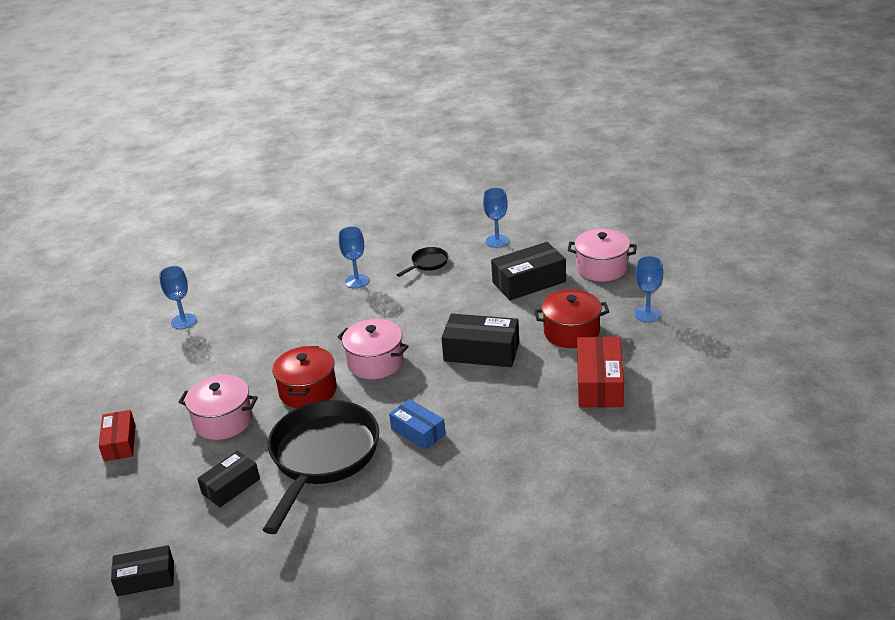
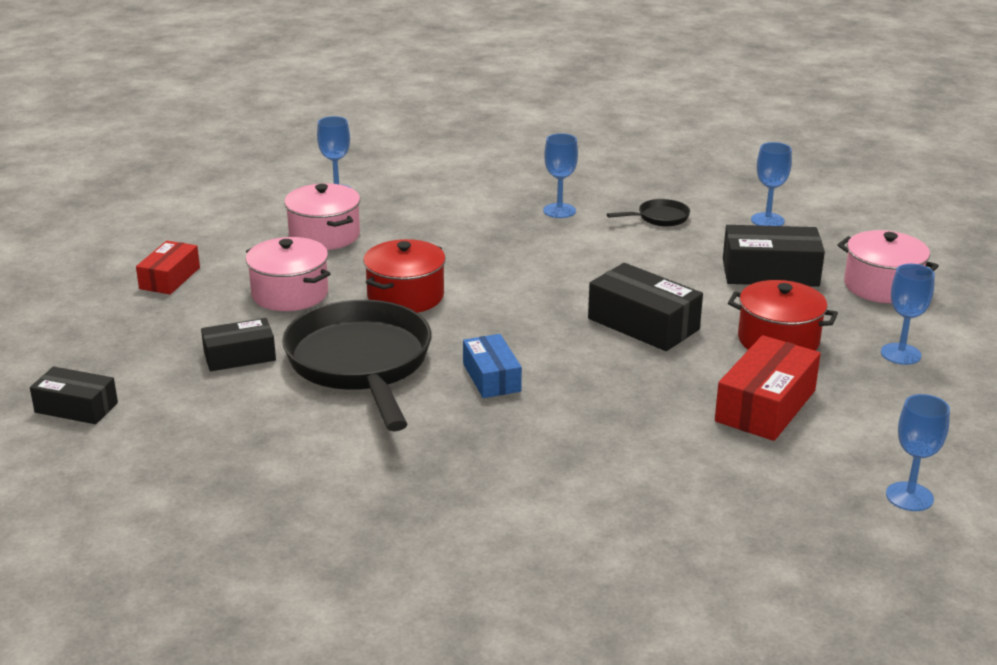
camera: 25 degrees right, 5 degrees down
(322, 457) = (361, 364): black pan -> black pan turned 60 degrees counterclockwise
(375, 362) = (506, 294): pink pot -> pink pot (324, 235)
(722, 414) = (909, 497): none -> blue goblet

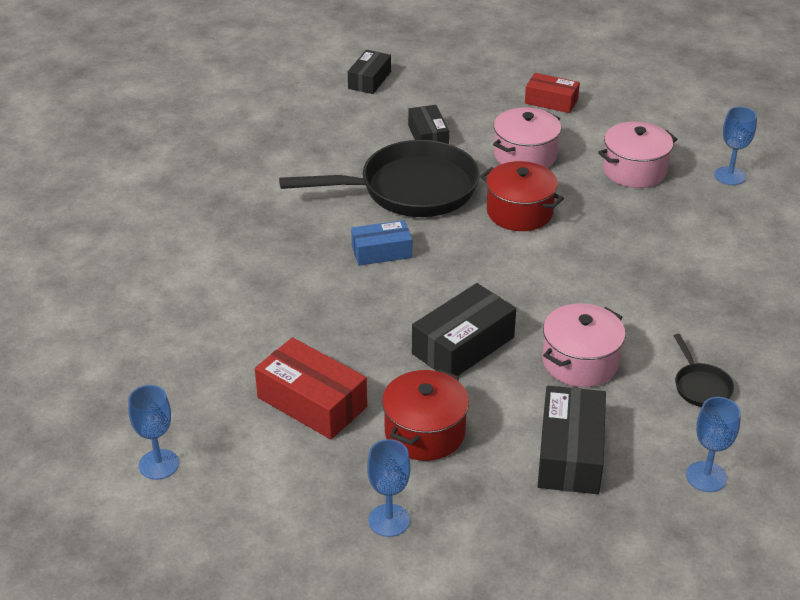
camera: 95 degrees right, 10 degrees up
(559, 211) = (708, 314): blue goblet -> none
(882, 286) = (538, 543): pink pot -> pink pot (580, 362)

